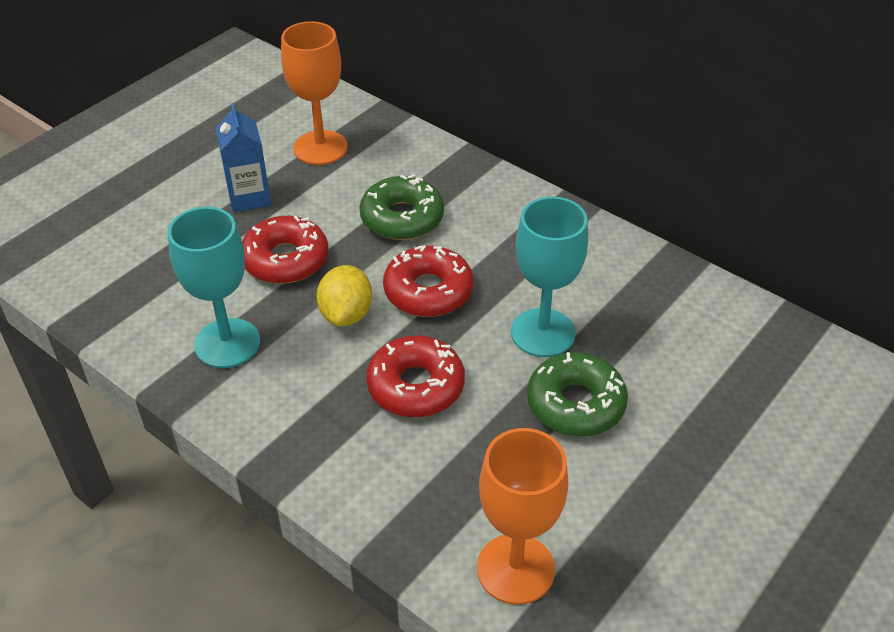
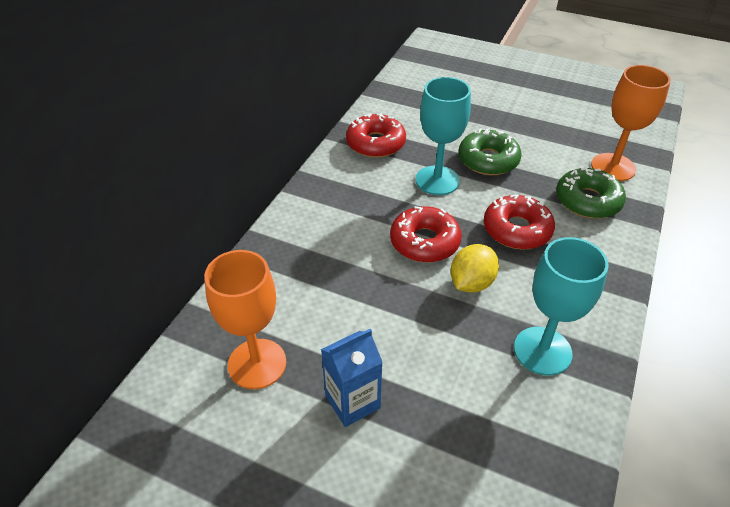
camera: 105 degrees left, 0 degrees up
(285, 259) = (428, 341): red donut -> red donut (375, 143)
(346, 314) = (471, 283): yellow lemon -> yellow lemon turned 45 degrees counterclockwise
(402, 218) = (346, 275): green donut -> green donut (587, 201)

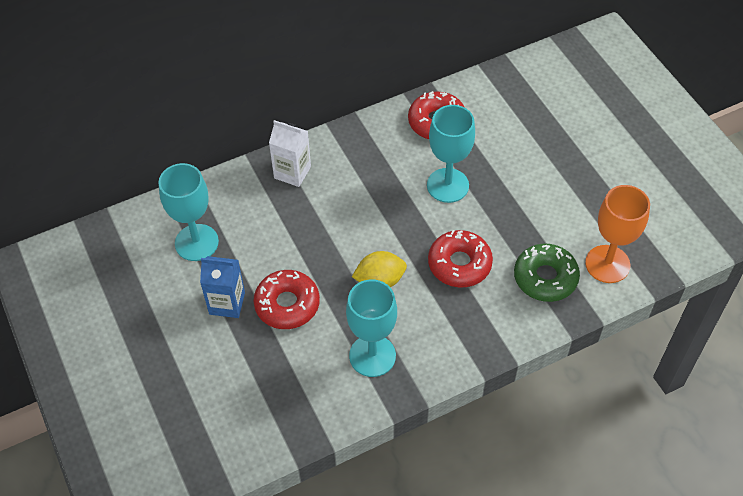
camera: 40 degrees right, 10 degrees up
(257, 363) = (196, 242): orange goblet -> turquoise goblet
(292, 244) = (292, 172): none -> white carton
(424, 242) = (382, 229): red donut -> red donut (287, 304)
(488, 160) = (509, 192): green donut -> none

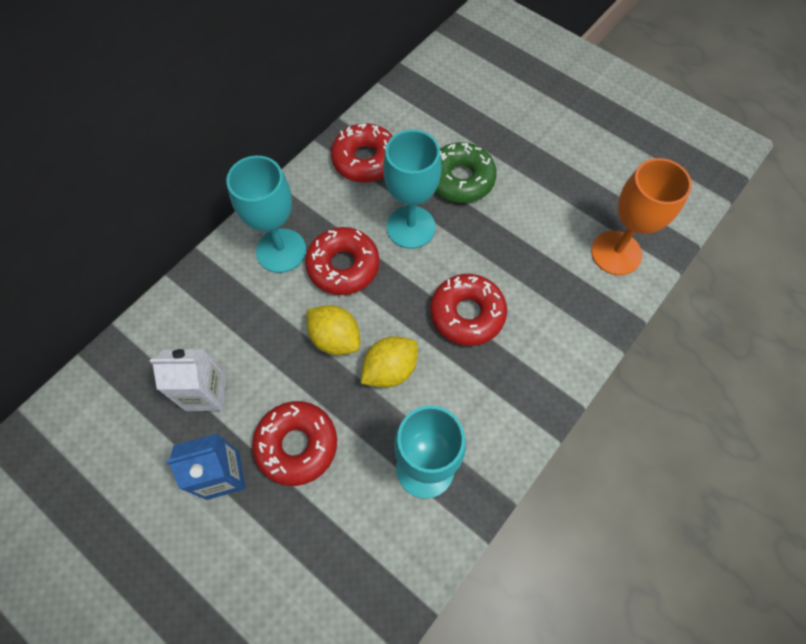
camera: 25 degrees left, 10 degrees up
(196, 242) = (152, 410): turquoise goblet -> turquoise goblet (281, 250)
(292, 172) = (231, 276): white carton -> white carton (206, 393)
(349, 244) = (335, 338): none -> yellow lemon
(380, 195) = (343, 266): none -> red donut
(545, 278) = (563, 293): green donut -> green donut (460, 179)

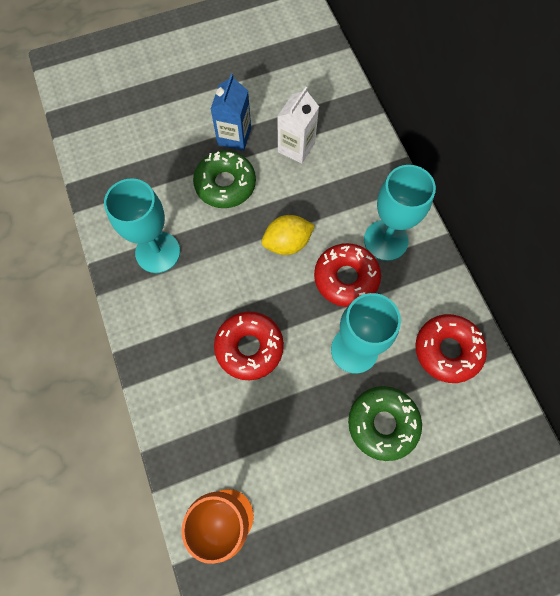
camera: 120 degrees right, 5 degrees up
(297, 445) = (225, 184): red donut -> green donut
(390, 369) = (240, 267): yellow lemon -> none

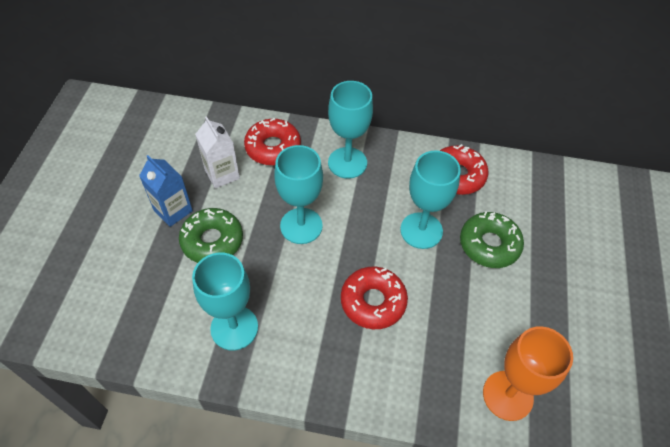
camera: 60 degrees left, 15 degrees down
(287, 243) = (301, 226): yellow lemon -> turquoise goblet
(346, 278) = (360, 204): red donut -> red donut (273, 147)

